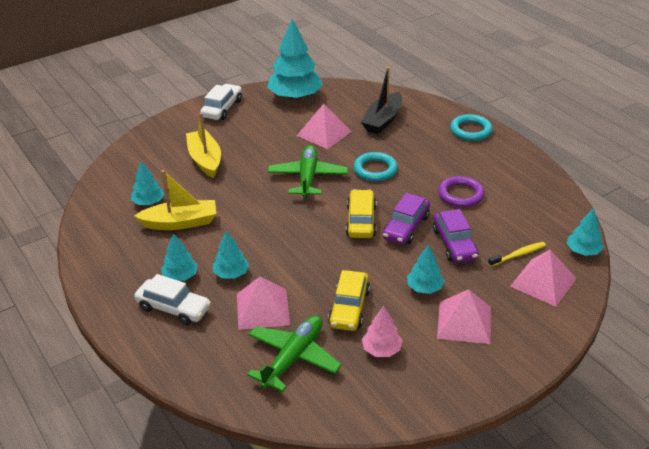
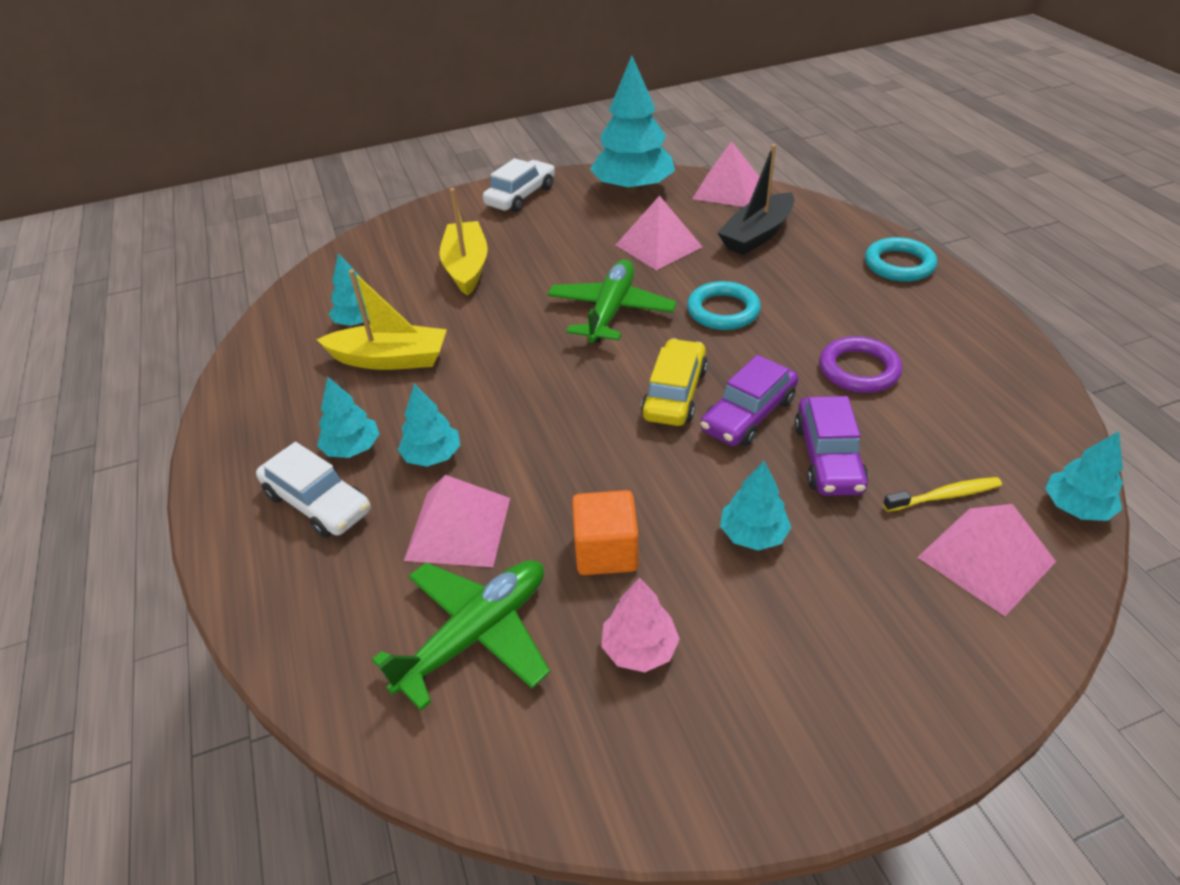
camera: 15 degrees right, 5 degrees up
(349, 308) = (606, 551): yellow car -> orange cube
(464, 322) = (812, 618): pink pyramid -> pink pyramid (727, 189)

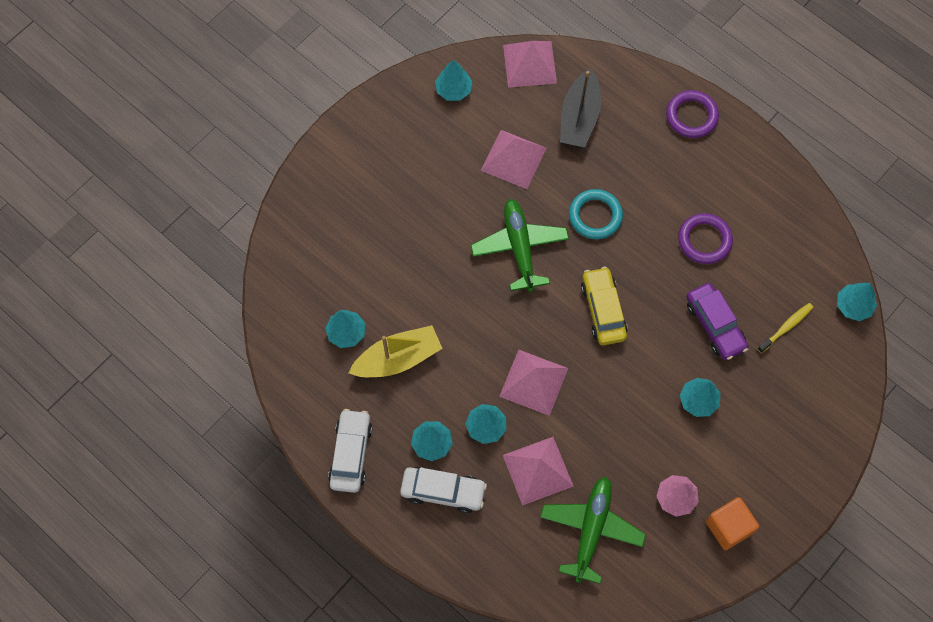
camera: 30 degrees left, 25 degrees up
(466, 267) = (384, 241): yellow boat -> none
(521, 196) = (367, 134): white car -> white car (351, 454)
(606, 551) = (627, 448): orange cube -> orange cube (728, 527)
(633, 188) = (453, 90): turquoise tree -> turquoise tree, size x0.51
(748, 414) = (655, 309): purple car -> none
(899, 264) = (691, 116): turquoise ring -> purple ring
(986, 559) = (819, 363): pink pyramid -> pink pyramid (533, 382)

